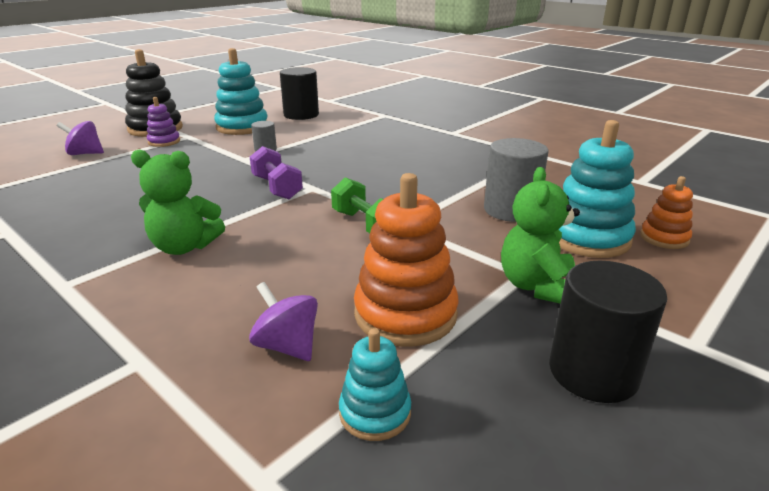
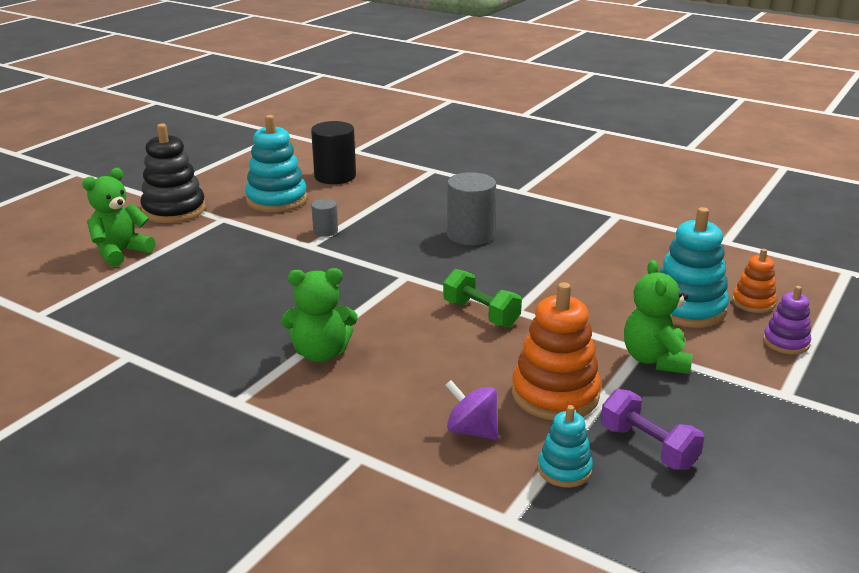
camera: 10 degrees left, 0 degrees up
(85, 154) = (121, 252): purple spinning top -> green teddy bear
(164, 142) = (200, 228): purple stacking toy -> purple stacking toy (785, 342)
(277, 187) = (368, 279): purple dumbbell -> purple dumbbell (648, 447)
(510, 210) = (611, 285): grey cylinder -> grey cylinder (470, 235)
(593, 372) = (713, 423): black cylinder -> none

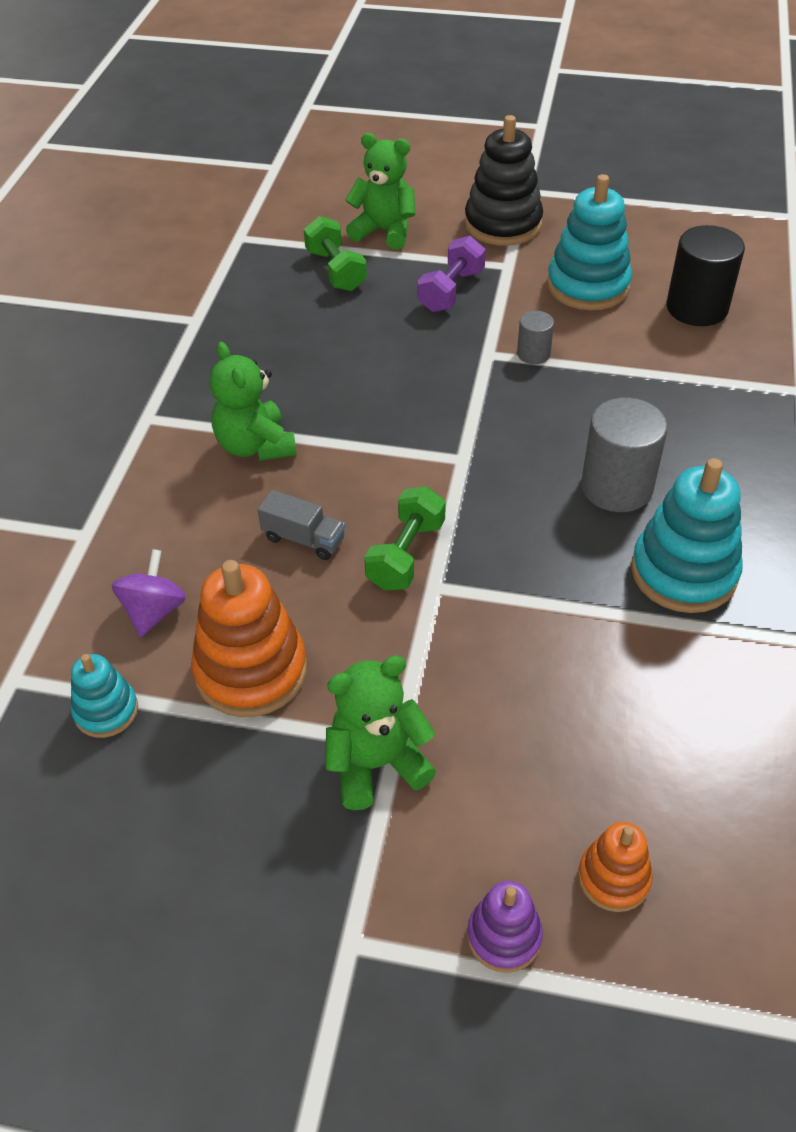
camera: 70 degrees right, 20 degrees up
(144, 281) = (336, 270): none -> green dumbbell
(439, 350) = (303, 539): none -> grey truck
(648, 447) = (172, 786): purple dumbbell -> purple dumbbell (451, 291)
(687, 308) = (543, 785): turquoise stacking toy -> turquoise stacking toy (683, 572)

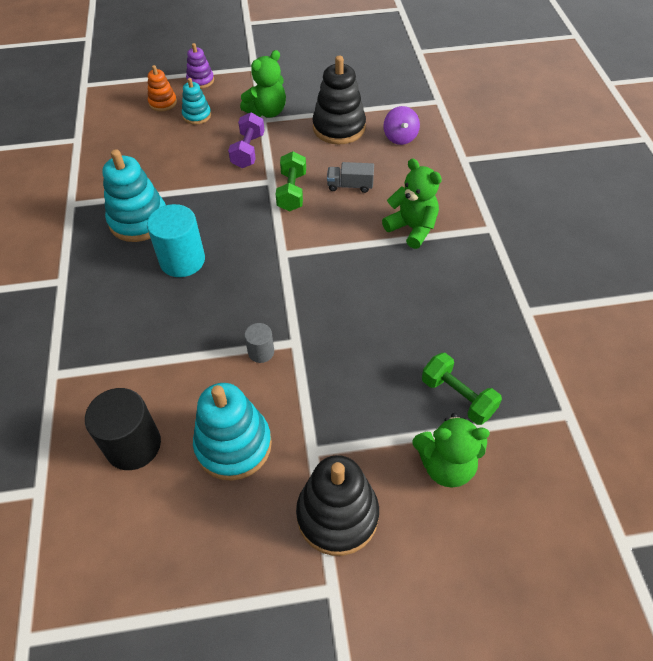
camera: 160 degrees right, 5 degrees up
(106, 711) = (390, 101): turquoise stacking toy -> turquoise stacking toy (197, 115)
(251, 670) = (339, 128): orange stacking toy -> black stacking toy
(451, 291) = (349, 402): purple dumbbell -> purple dumbbell (248, 151)
(616, 487) = (182, 260): grey cylinder -> turquoise cylinder

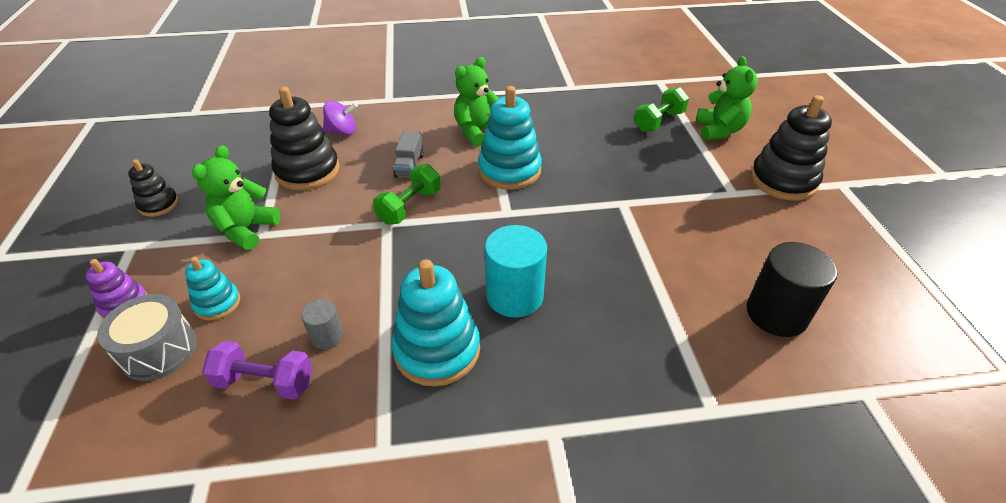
camera: 90 degrees left, 10 degrees down
(163, 103) = (159, 350): orange stacking toy -> grey drum
(233, 445) = (746, 240): turquoise stacking toy -> turquoise stacking toy (509, 170)
(248, 151) = (322, 245): purple dumbbell -> purple dumbbell (265, 382)
(261, 352) = (638, 225): grey cylinder -> grey cylinder (327, 336)
(267, 112) = (246, 230): green teddy bear -> green teddy bear turned 120 degrees counterclockwise
(292, 192) = (410, 207): green dumbbell -> green dumbbell turned 60 degrees counterclockwise
(296, 67) = (159, 204): none -> black stacking toy

